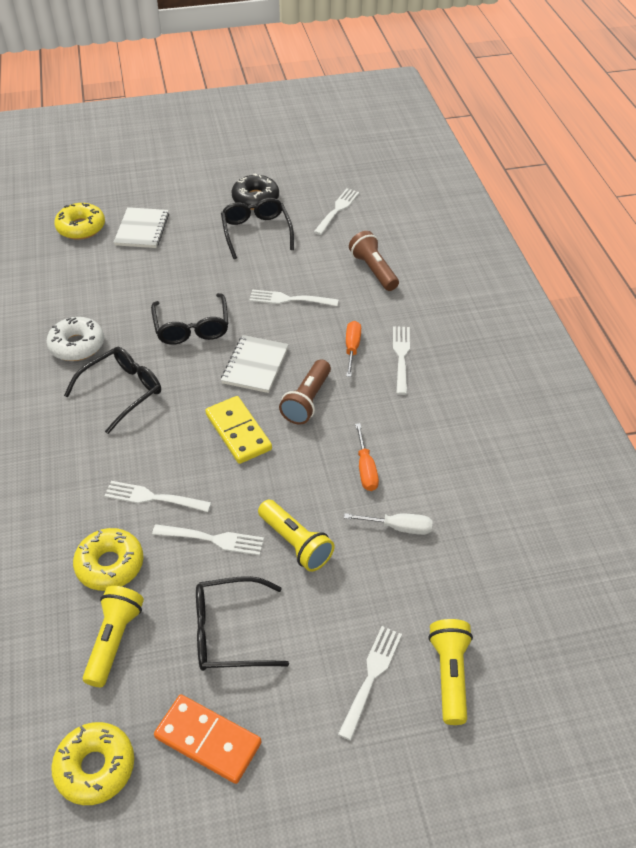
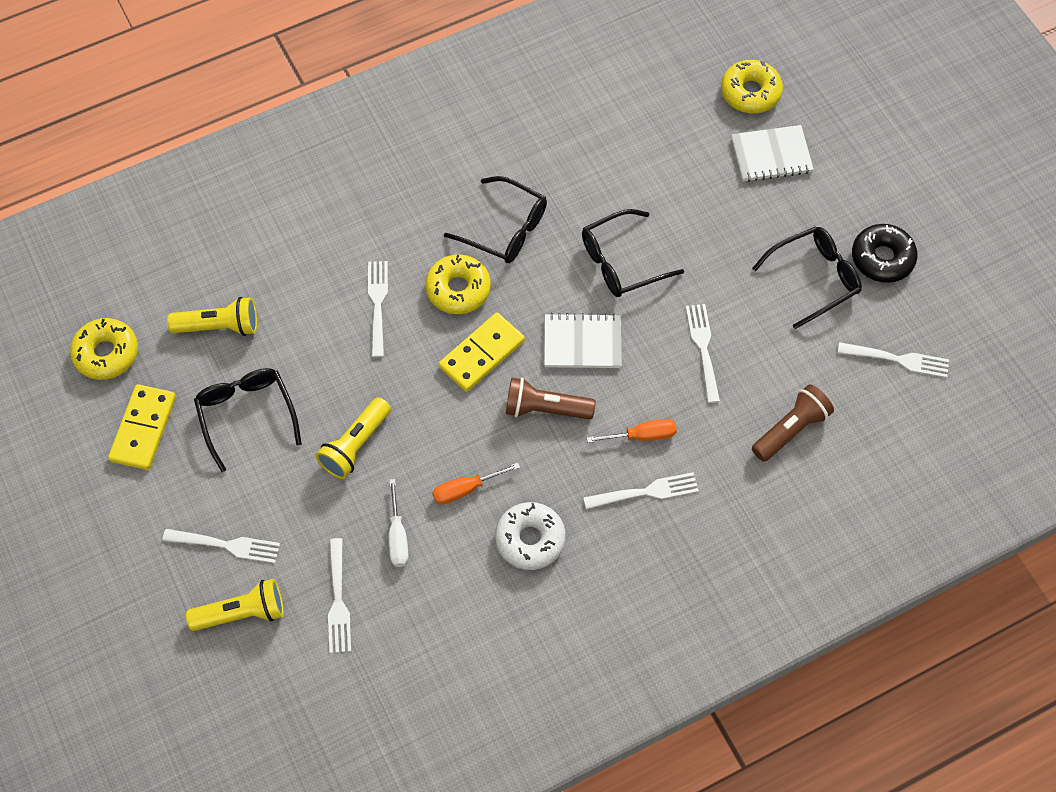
camera: 75 degrees right, 15 degrees up
(77, 345) = (558, 163): white donut -> white donut (530, 539)
(110, 565) = (294, 295): yellow donut -> yellow donut (458, 289)
(208, 740) = (143, 429): orange domino -> yellow domino
(212, 539) = (342, 370): white fork -> white fork (338, 600)

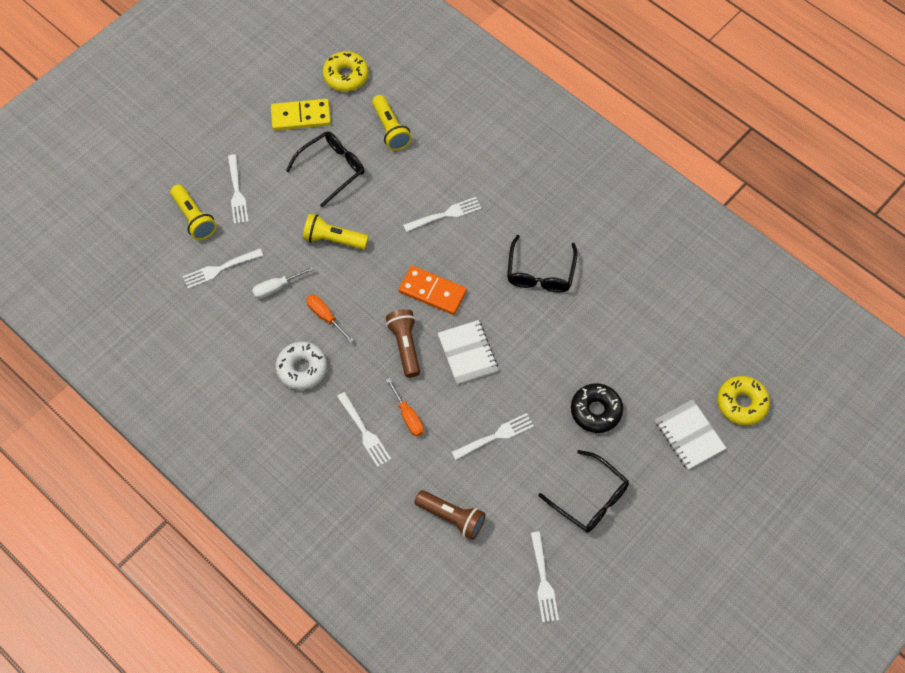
camera: 70 degrees right, 0 degrees up
(458, 289) = (478, 260): yellow donut -> none
(481, 354) = (432, 291): yellow domino -> orange domino
(622, 262) = (546, 358): black glasses -> none
(882, 258) = (631, 545): black donut -> black donut (596, 411)

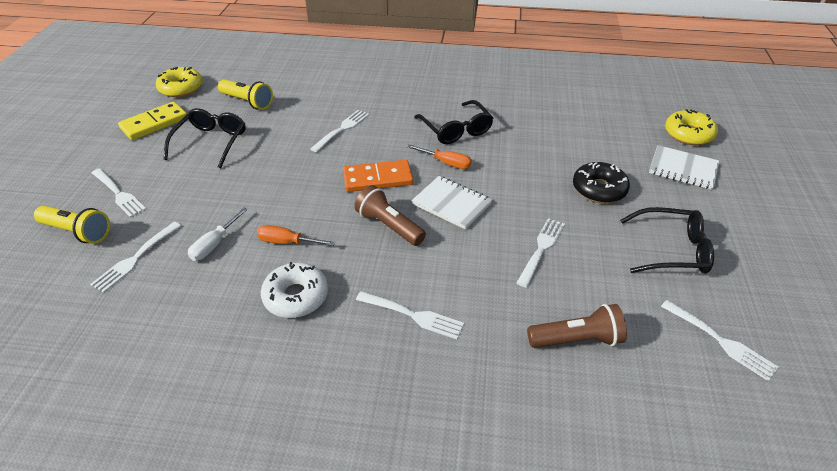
camera: 35 degrees left, 20 degrees down
(333, 239) = (250, 185): yellow flashlight -> none
(408, 416) = (444, 277): orange screwdriver -> orange screwdriver (446, 163)

